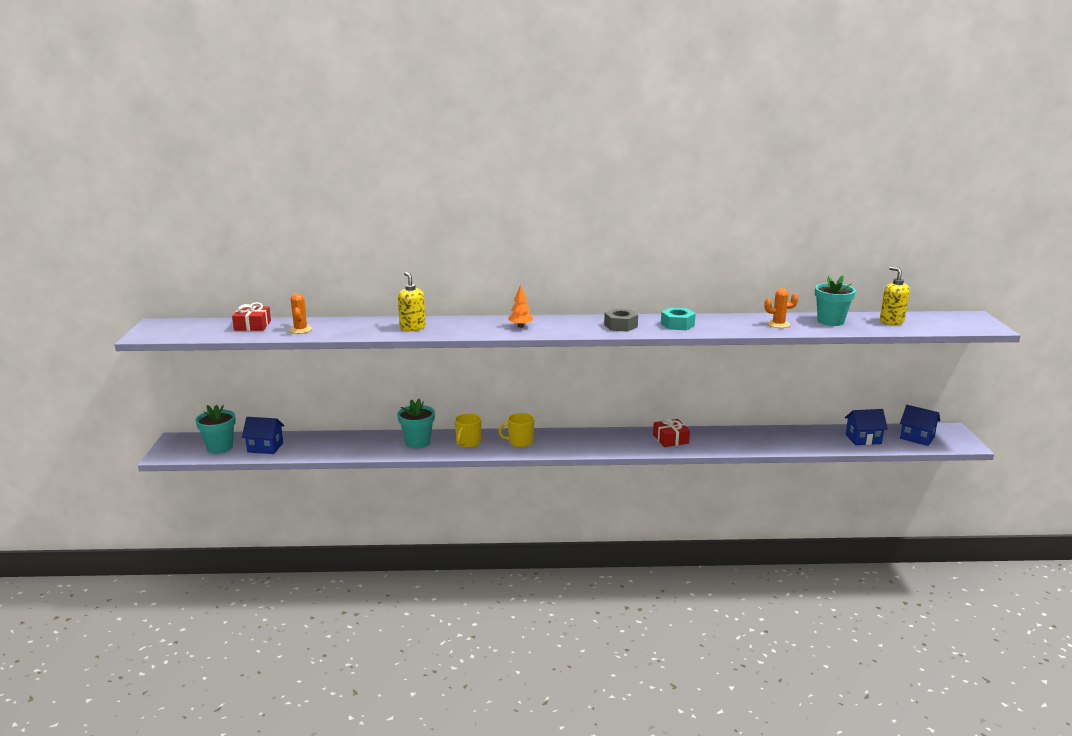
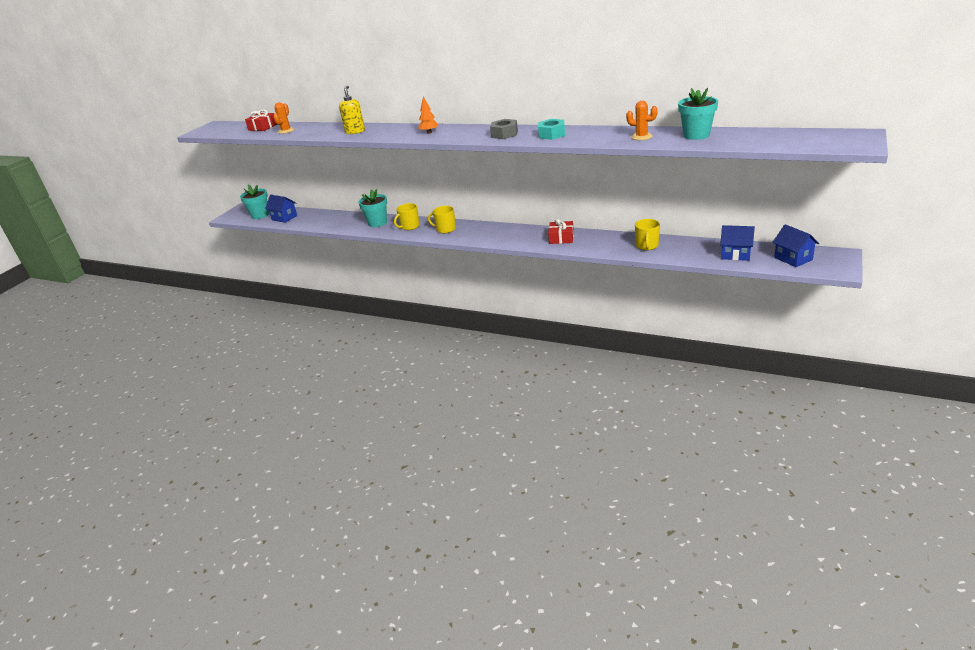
camera: 30 degrees right, 10 degrees up
(770, 439) = (647, 246): none -> yellow mug
(891, 321) = (759, 137): yellow soap dispenser -> none

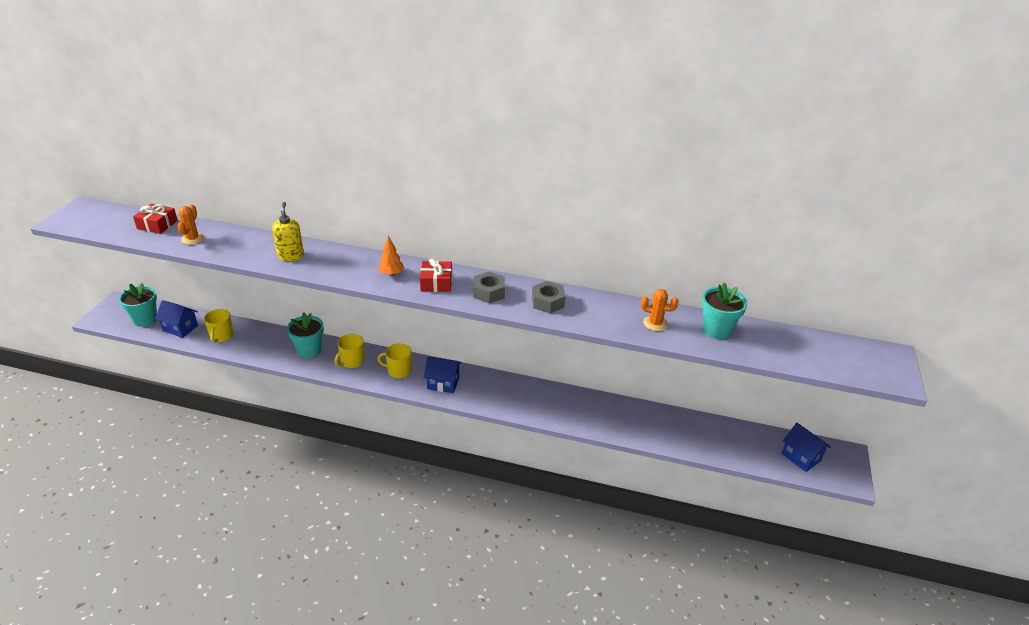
camera: 15 degrees left, 5 degrees up
(552, 134) = (547, 302): turquoise nut -> grey nut
(561, 238) = (542, 399): red gift -> red gift (436, 283)
(647, 246) = (642, 422): yellow mug -> yellow mug (221, 336)
(735, 254) = (740, 445): blue house -> blue house (443, 383)

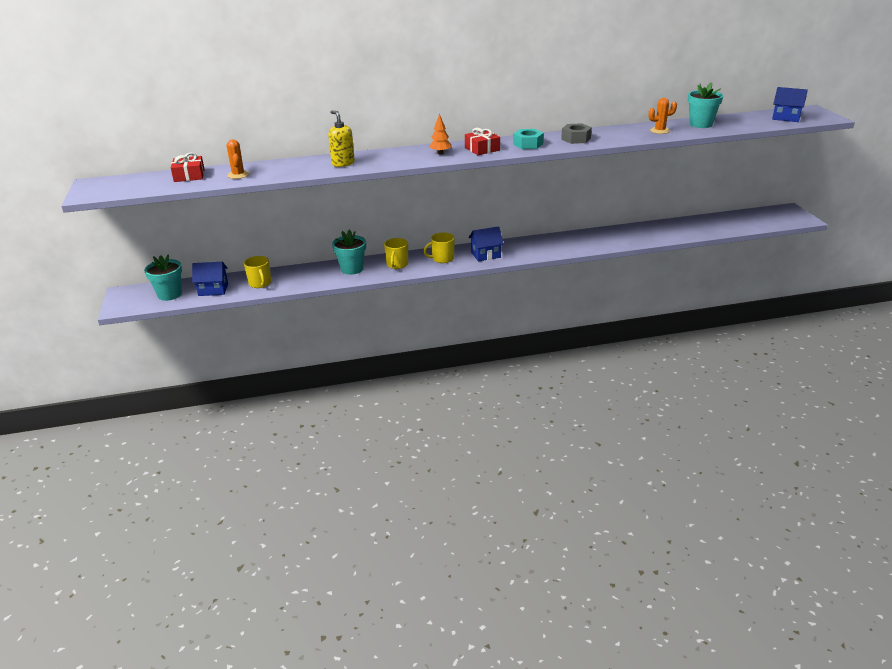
camera: 25 degrees left, 5 degrees down
(489, 292) = (528, 144): grey nut -> turquoise nut
(801, 457) = (764, 218): blue house -> blue house (786, 118)

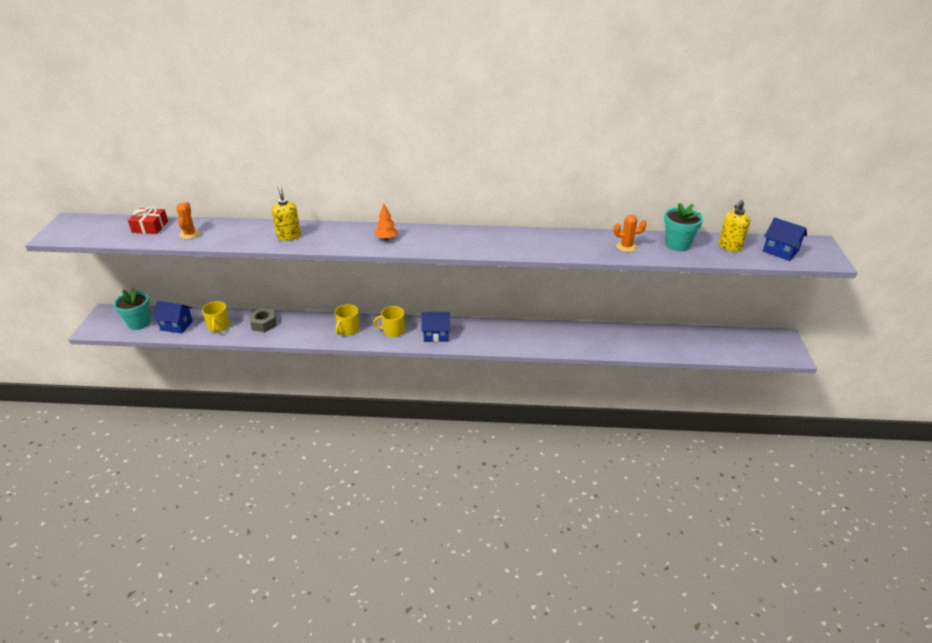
camera: 15 degrees right, 5 degrees up
(351, 269) = (305, 326): turquoise flower pot -> none
(482, 149) = (429, 240): red gift -> none
(528, 144) = (478, 242): turquoise nut -> none
(576, 139) = (531, 243): grey nut -> grey nut (264, 324)
(744, 120) = (729, 247): none -> yellow soap dispenser

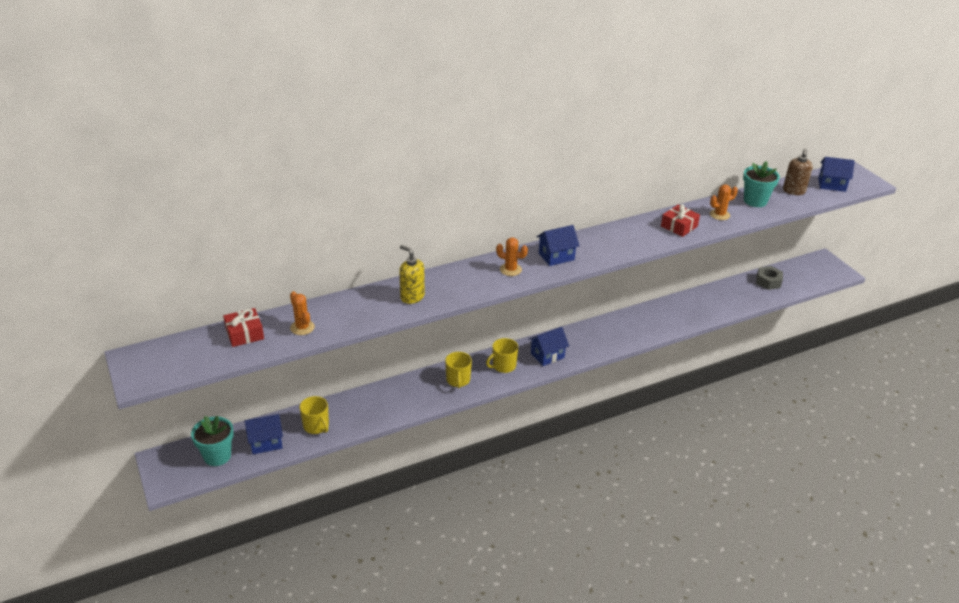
camera: 30 degrees left, 0 degrees up
(264, 324) = (363, 405): grey nut -> grey nut (768, 282)
(386, 238) = (510, 269): orange tree -> orange cactus
(435, 239) = (556, 256): none -> blue house
(574, 245) = (679, 226): none -> red gift
(729, 247) = (794, 191): yellow soap dispenser -> brown soap dispenser

